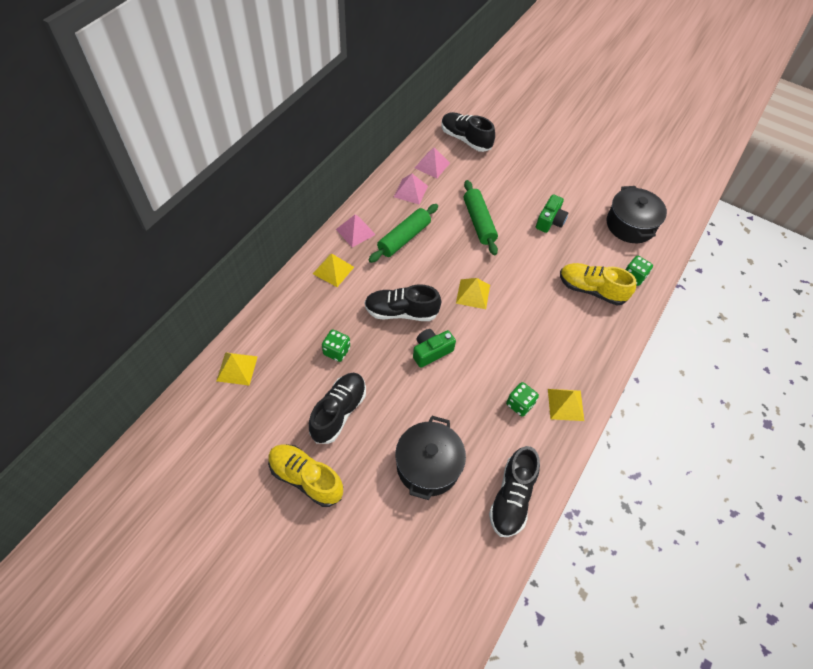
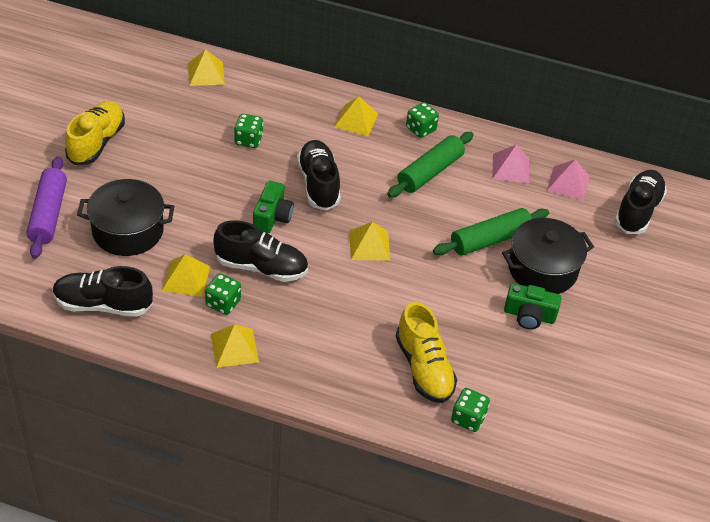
camera: 75 degrees right, 10 degrees down
(338, 412) = (175, 153): black shoe -> black shoe (261, 267)
(355, 232) = (420, 129): pink pyramid -> green dice
(394, 534) = (48, 214): none -> purple rolling pin
(404, 238) = (430, 172): green rolling pin -> green rolling pin turned 75 degrees counterclockwise
(431, 351) = (272, 216): green camera -> green camera turned 60 degrees clockwise
(490, 427) = (186, 278): none -> yellow pyramid
(591, 290) = (424, 368): yellow shoe -> yellow shoe turned 150 degrees clockwise
(630, 225) = (568, 413): black pot -> black pot (542, 269)

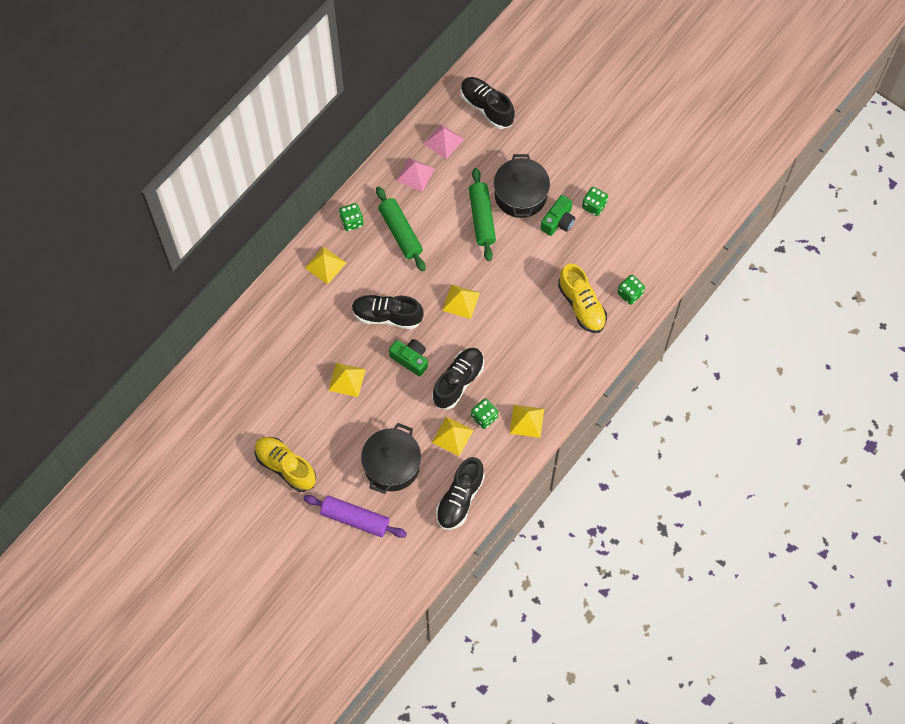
camera: 65 degrees left, 20 degrees up
(206, 73) = (229, 362): yellow pyramid -> yellow pyramid (347, 379)
(248, 140) = (321, 352): green dice -> green dice (594, 206)
(424, 368) = (581, 305): yellow shoe -> yellow shoe turned 60 degrees clockwise

